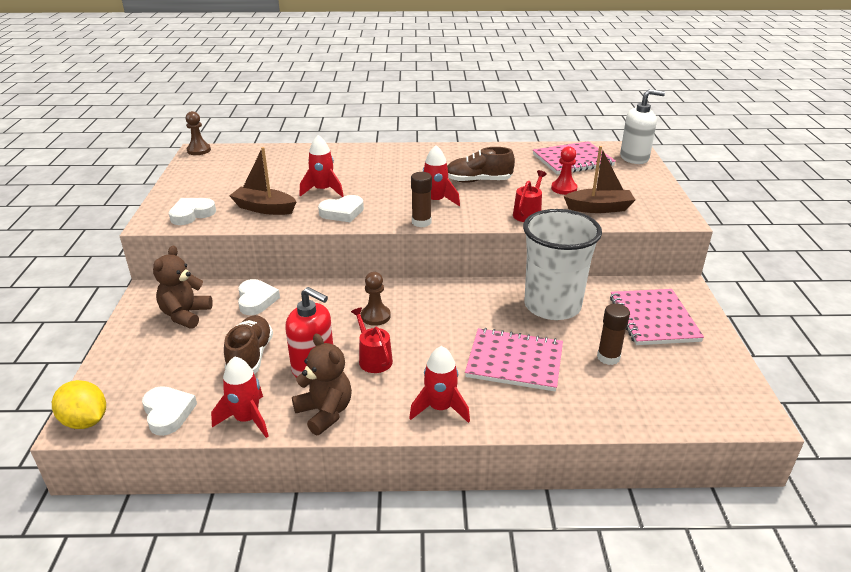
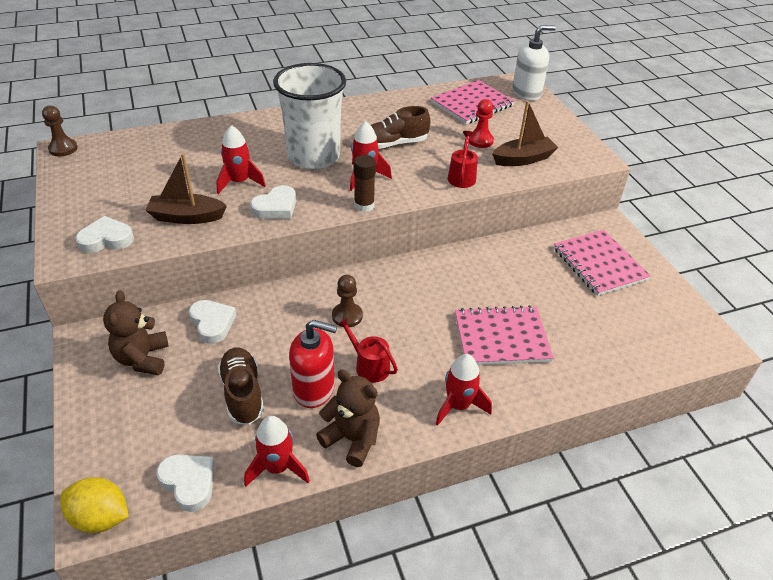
camera: 20 degrees left, 10 degrees up
(192, 214) = (106, 239): white heart -> white heart turned 45 degrees clockwise
(552, 306) = (507, 268): white cup -> white cup (313, 157)
(608, 357) = (579, 314): brown glue stick -> none

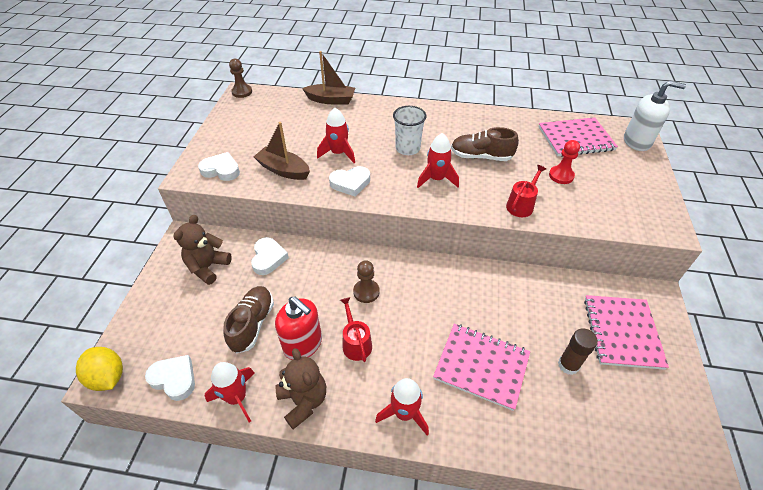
camera: 30 degrees right, 5 degrees up
(189, 482) = (174, 379): white heart -> white heart turned 45 degrees counterclockwise
(313, 157) = (407, 148): white cup -> white cup, size x0.56
(364, 205) = (419, 204): brown glue stick -> brown glue stick (568, 365)
(523, 159) = (591, 206): brown boat -> brown boat (331, 100)

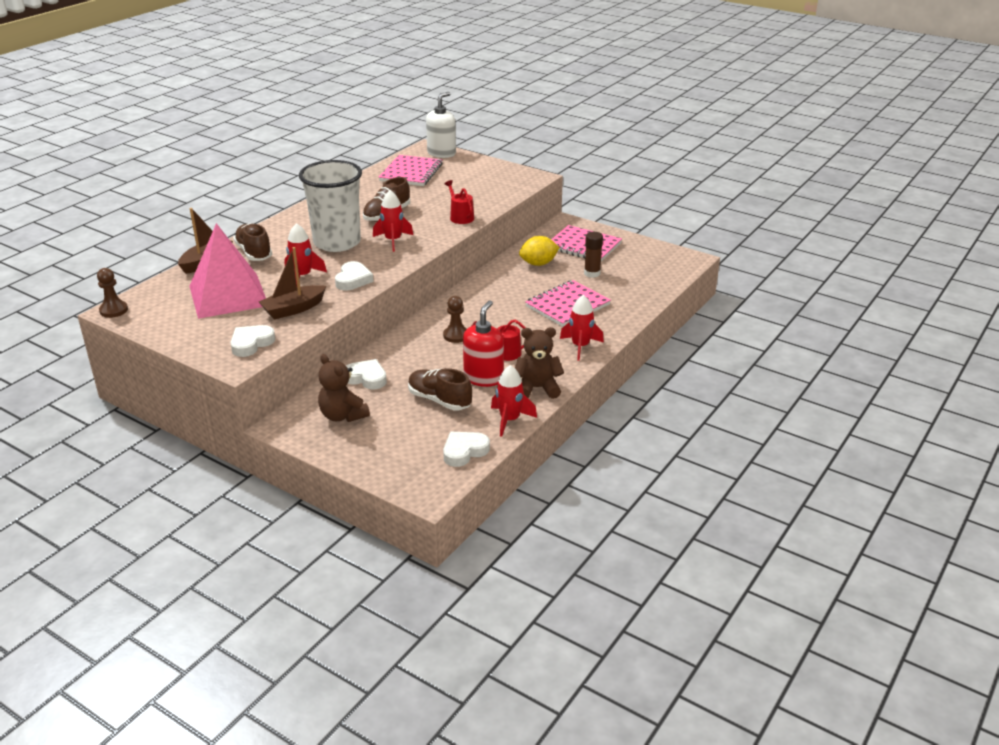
camera: 65 degrees left, 15 degrees down
(108, 377) = (431, 491): yellow lemon -> yellow lemon (538, 264)
(287, 130) = (228, 295): none -> pink pyramid
(303, 344) = (483, 378): red soap dispenser -> red soap dispenser turned 45 degrees counterclockwise
(359, 115) = (254, 253): none -> brown shoe
(407, 148) = (337, 242): white cup -> white cup, size x1.80
(561, 176) = (446, 192): red pawn -> none

